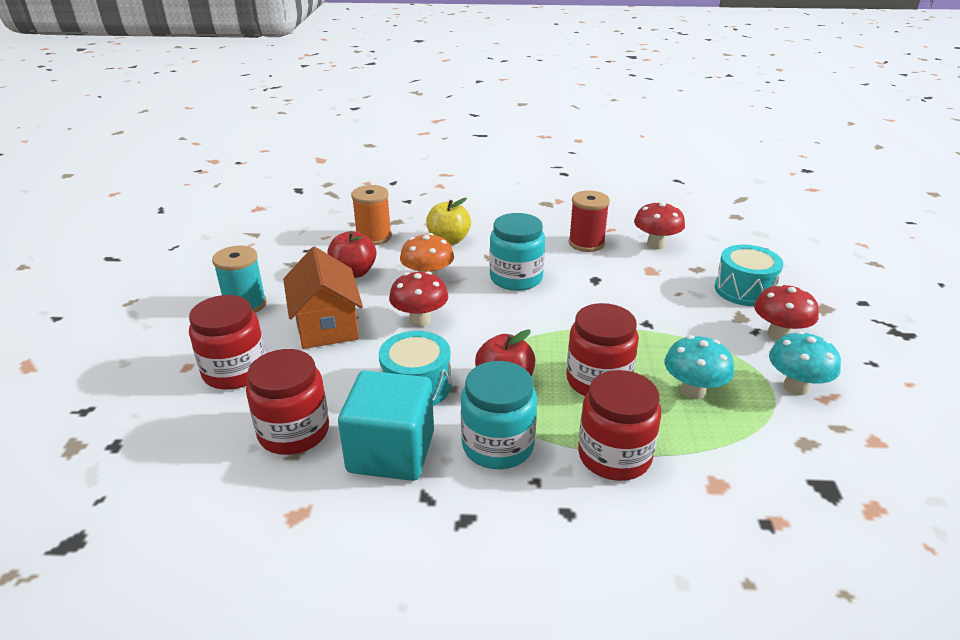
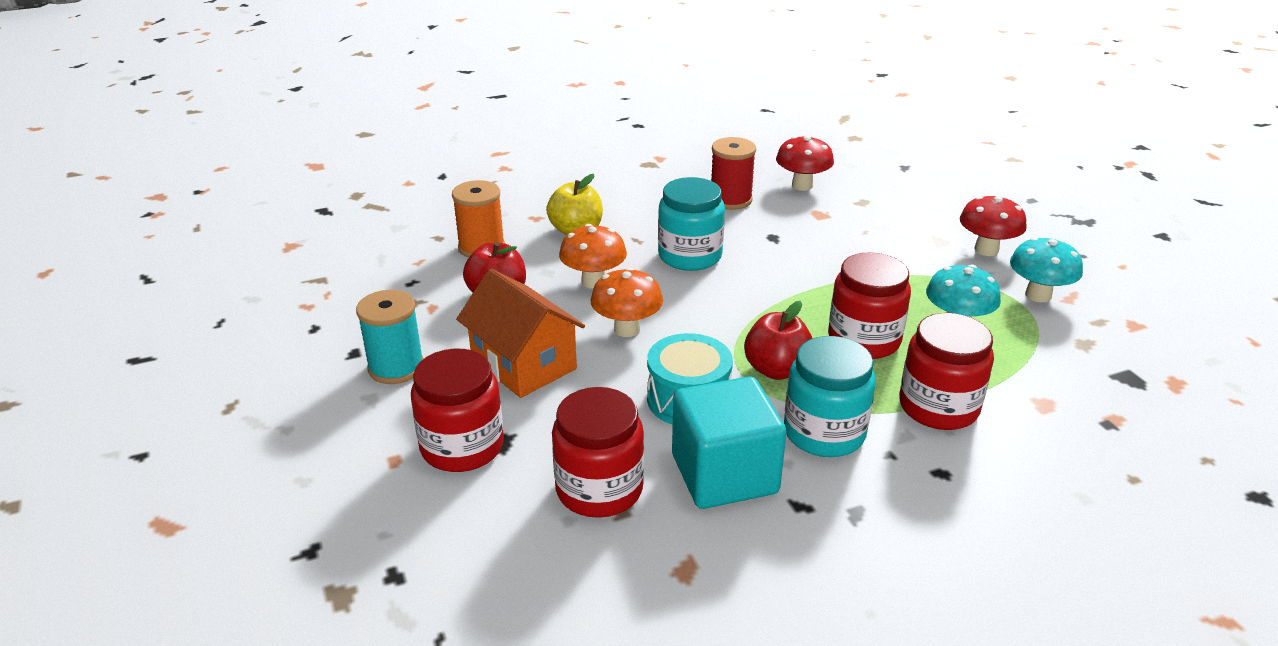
camera: 25 degrees left, 0 degrees up
(420, 320) = (627, 329): red mushroom -> orange mushroom
(744, 290) = (922, 213): turquoise drum -> none

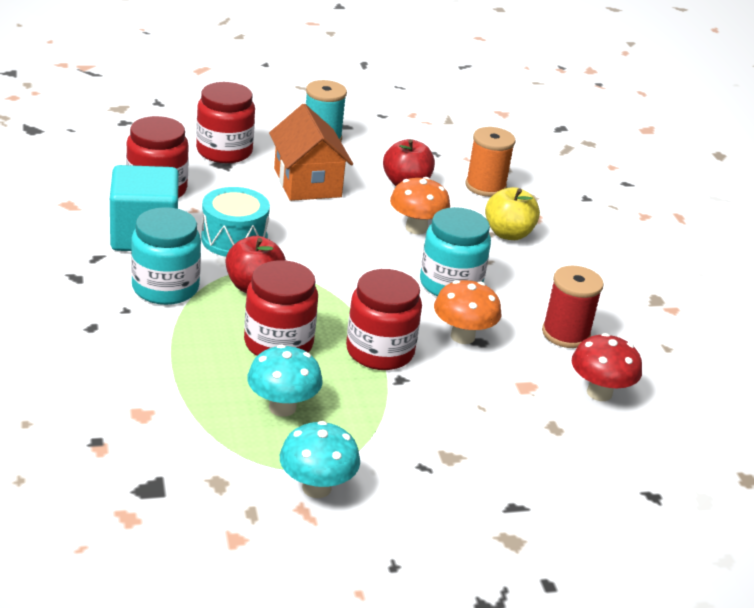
camera: 95 degrees right, 0 degrees up
(523, 364) = (307, 182): orange house -> orange house turned 75 degrees counterclockwise
(627, 329) = (338, 231): orange mushroom -> orange mushroom (462, 336)
(938, 407) = (167, 352): red jar -> red jar (380, 351)
(986, 250) = (423, 486): red mushroom -> none

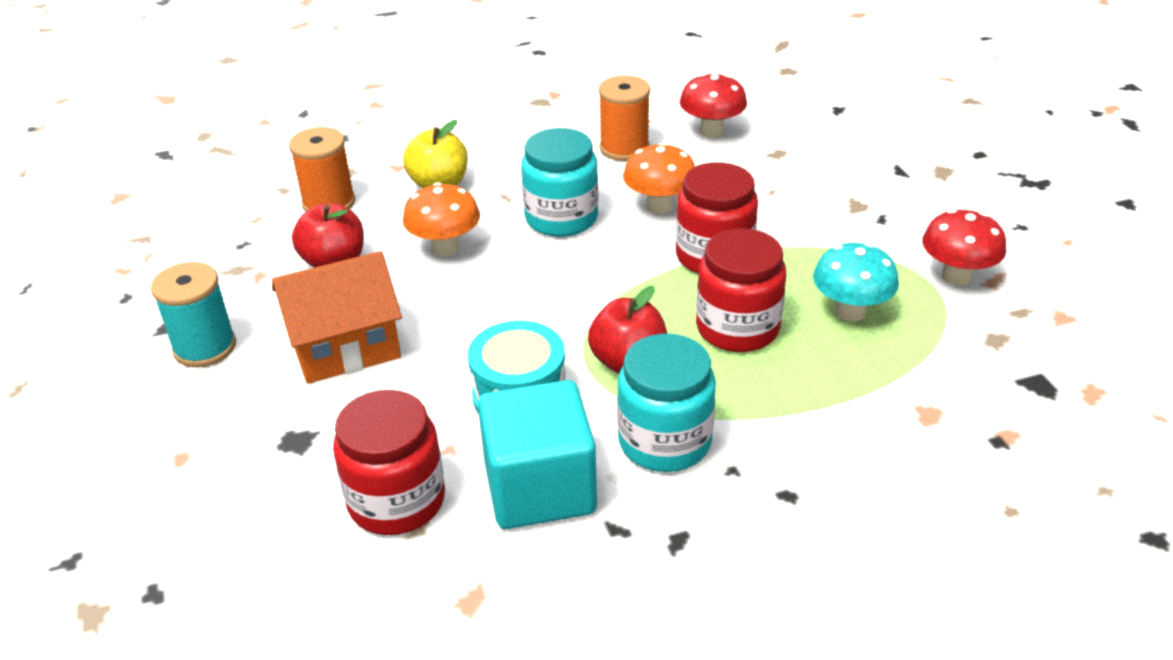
camera: 90 degrees left, 5 degrees up
(224, 151) = (257, 444): red jar -> none
(316, 487) = (956, 276): turquoise mushroom -> red mushroom
(565, 334) = (624, 148): red spool -> orange spool

